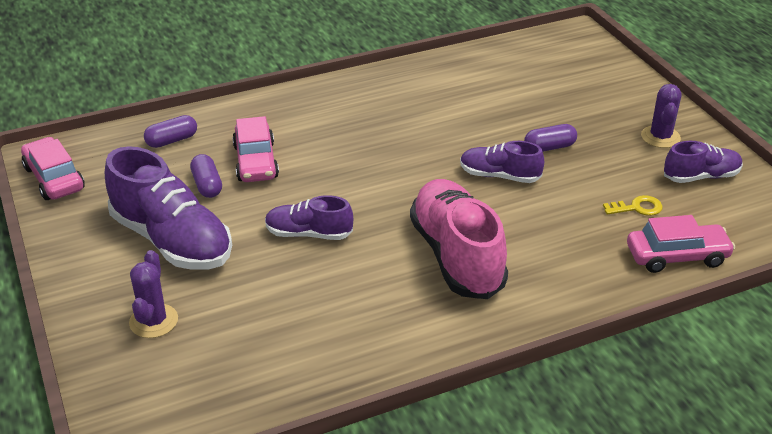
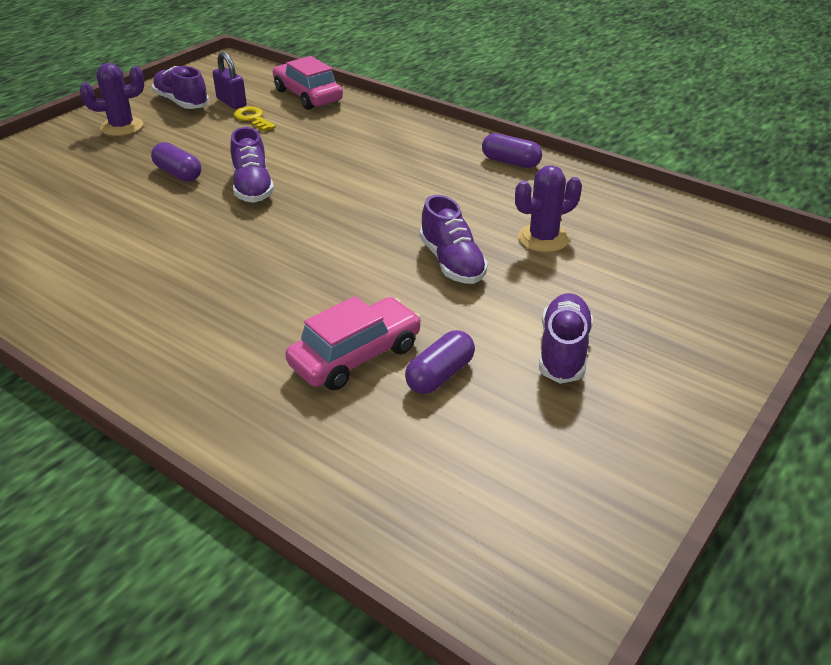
camera: 120 degrees left, 0 degrees up
(54, 178) = (575, 554): pink car -> none
(153, 321) = (678, 303): purple cactus -> purple cactus (543, 238)
(172, 140) = (369, 467): purple capsule -> purple capsule (510, 162)
(172, 240) = (563, 351): purple shoe -> purple shoe, size x0.55
(456, 256) = (400, 177): pink shoe -> none
(685, 204) = (231, 102): none -> purple padlock

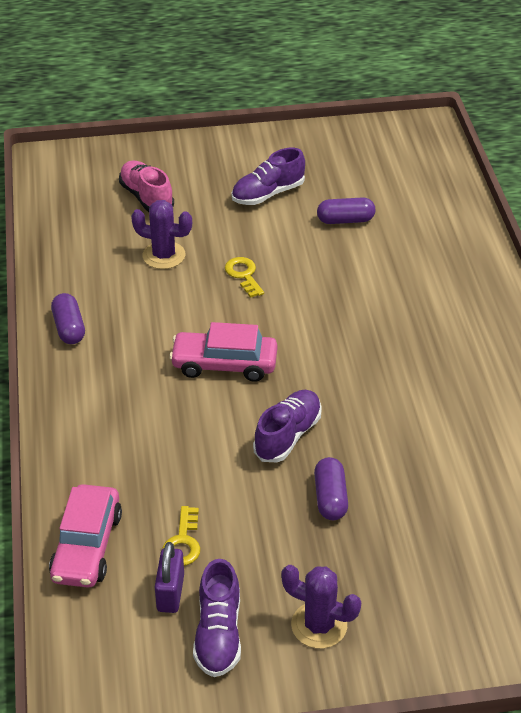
camera: 135 degrees left, 5 degrees up
(355, 356) = (375, 255): pink car -> pink car (224, 364)
(452, 263) = (243, 275): purple shoe -> yellow key
(655, 273) = (146, 197): none -> pink shoe

